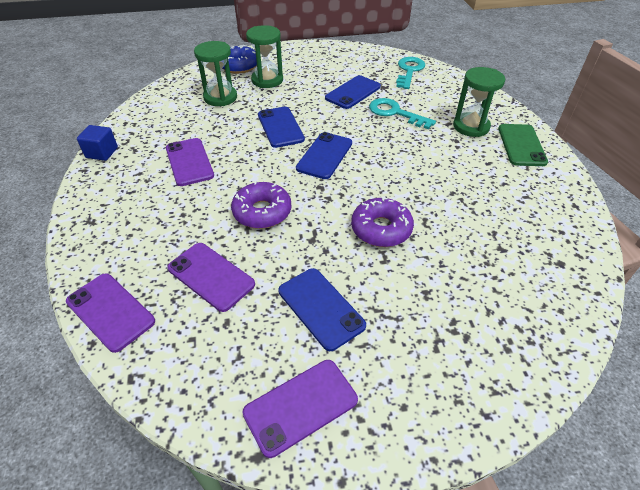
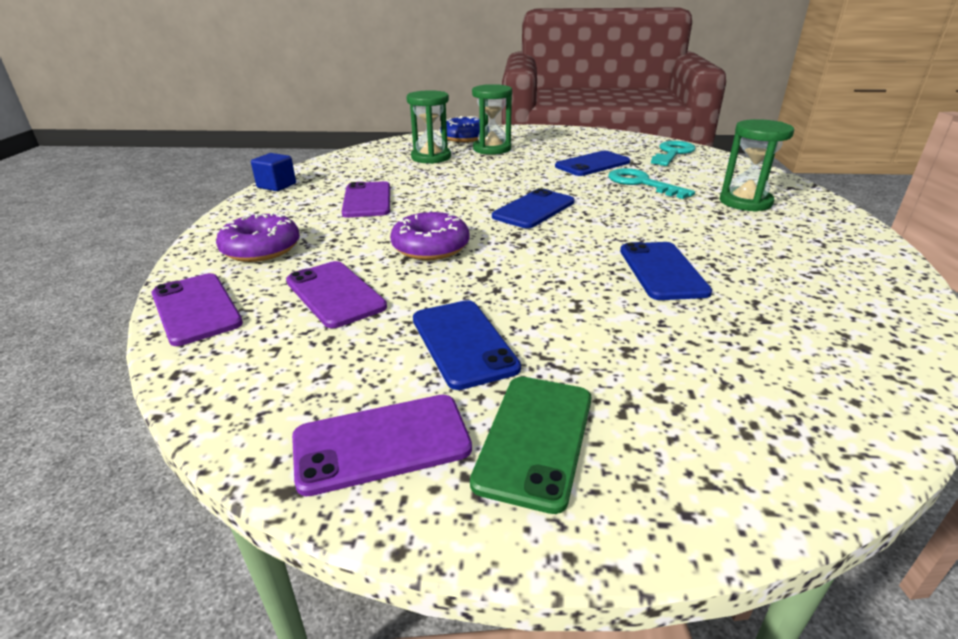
camera: 15 degrees right, 15 degrees down
(280, 127) = (489, 183): blue phone -> blue phone (662, 271)
(381, 229) = (583, 279): purple donut -> purple donut (261, 249)
(521, 145) = (818, 224): green phone -> green phone (535, 439)

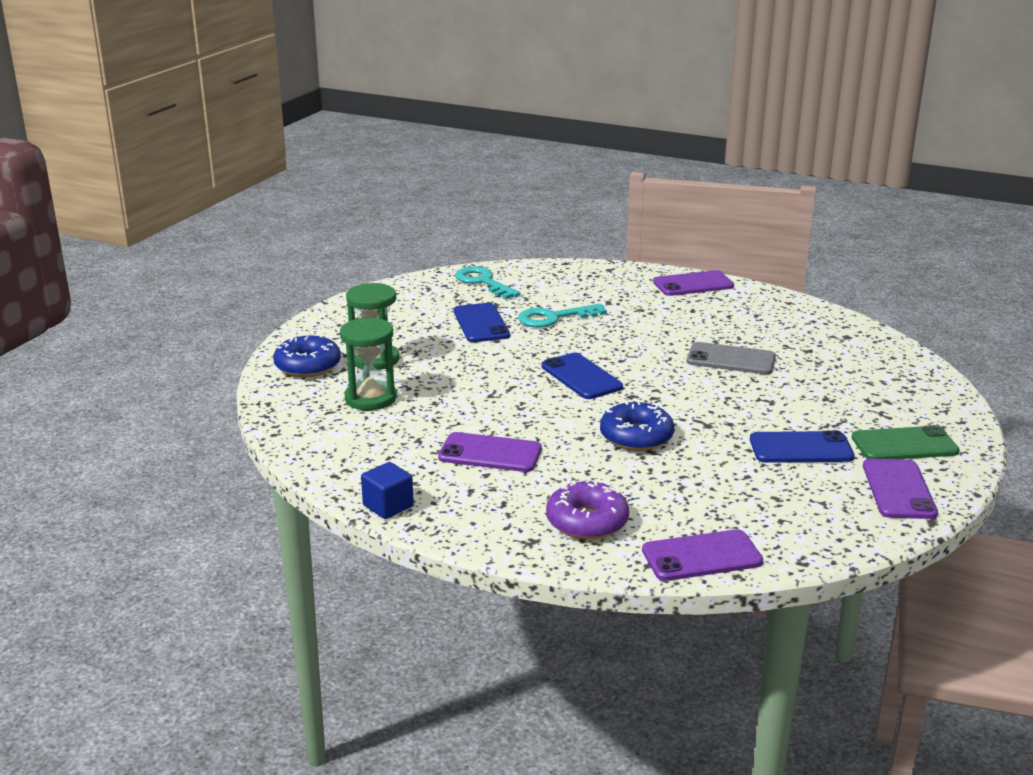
camera: 70 degrees left, 5 degrees down
(335, 294) = (705, 489): purple phone -> purple phone (693, 284)
(430, 247) = (636, 437): purple donut -> blue donut
(535, 439) = (904, 445): green phone -> green phone turned 45 degrees counterclockwise
(662, 271) = (731, 359): blue phone -> grey phone
(745, 202) = (628, 295): green hourglass -> none

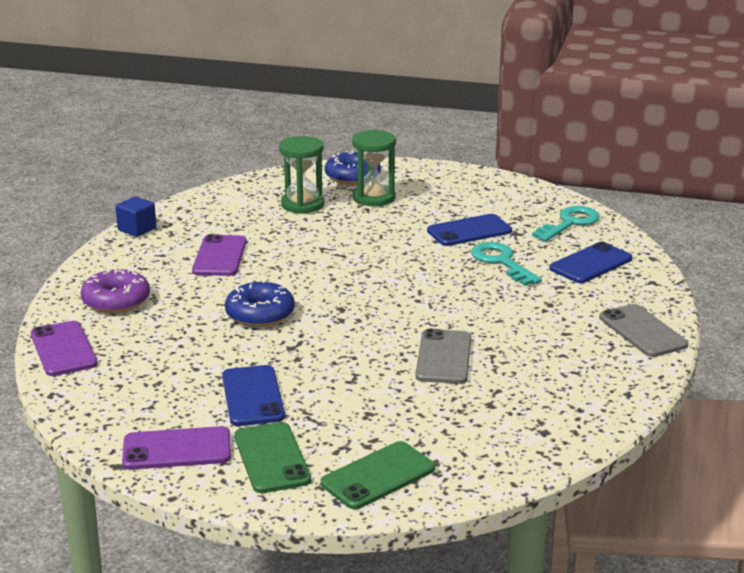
camera: 80 degrees right, 0 degrees up
(581, 377) = (373, 283): blue phone -> blue phone (591, 264)
(693, 284) = (642, 331): purple phone -> grey phone
(921, 402) = (378, 476): none -> green phone

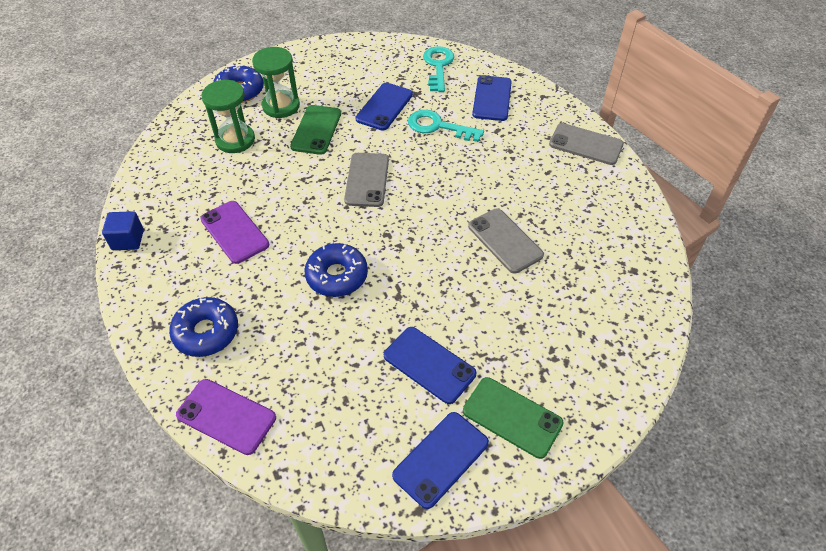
camera: 40 degrees left, 25 degrees up
(116, 301) = (206, 332): purple donut -> blue donut
(177, 449) = (441, 459): purple phone -> blue phone
(377, 270) = (367, 180): none -> grey phone
(378, 476) = (593, 382): green phone -> green phone (316, 130)

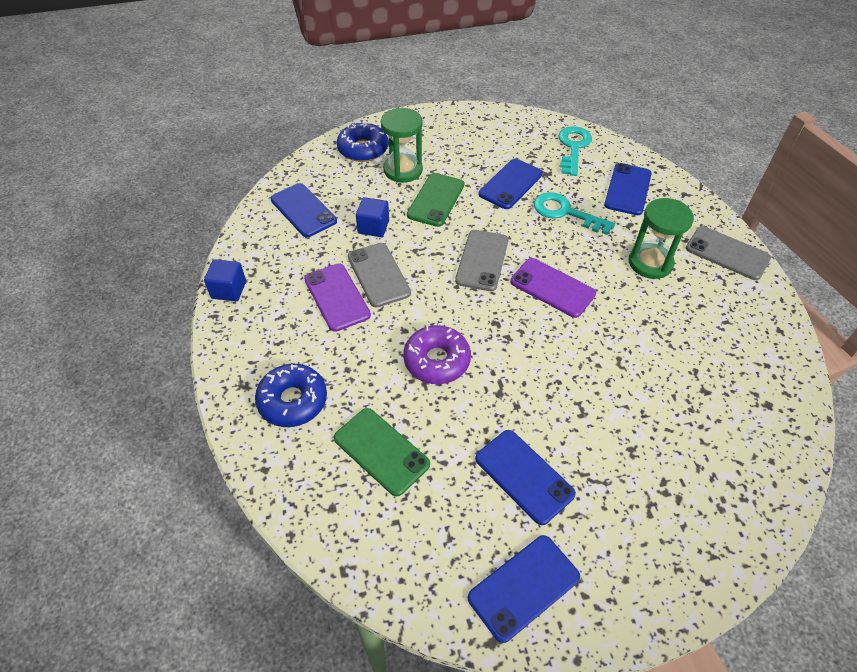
camera: 10 degrees right, 0 degrees up
(190, 156) = (303, 210): none -> blue phone
(226, 416) = (300, 496): purple phone -> purple phone (552, 288)
(235, 140) = (351, 200): green hourglass -> green hourglass (650, 263)
(260, 162) = (373, 227): none -> blue cube
(337, 276) = (436, 360): blue donut -> purple donut
(505, 241) = (624, 349): grey phone -> grey phone (378, 275)
(512, 417) = (610, 553): green phone -> green phone (381, 451)

